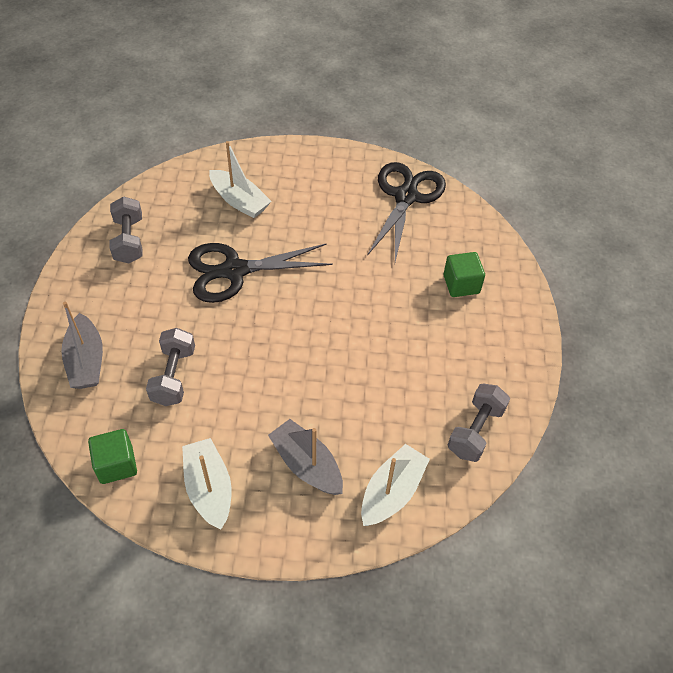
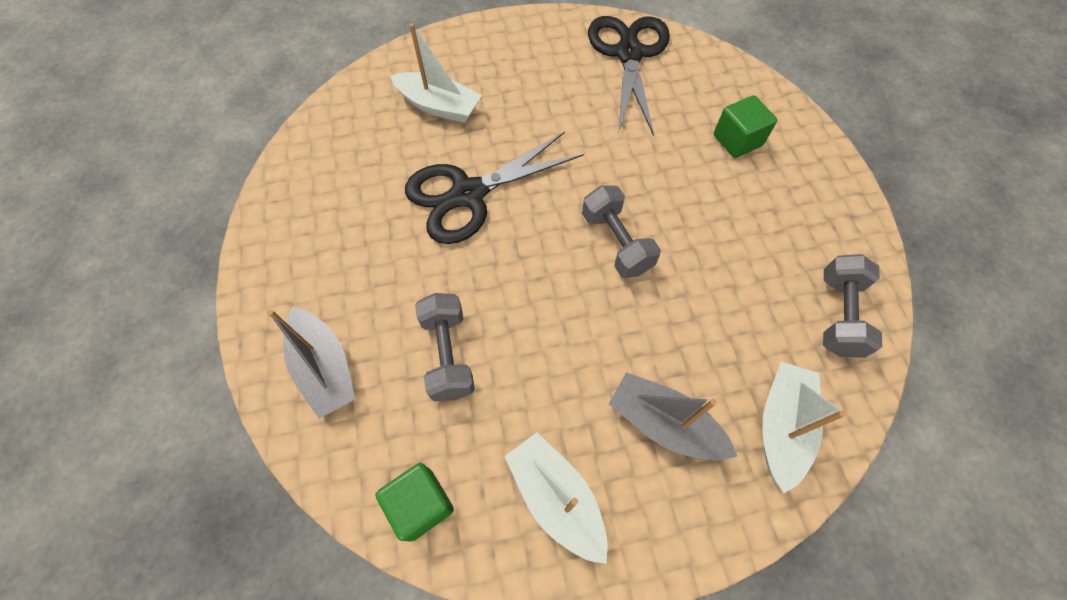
camera: 15 degrees left, 10 degrees up
(129, 240) = (321, 190): grey dumbbell -> grey dumbbell (616, 242)

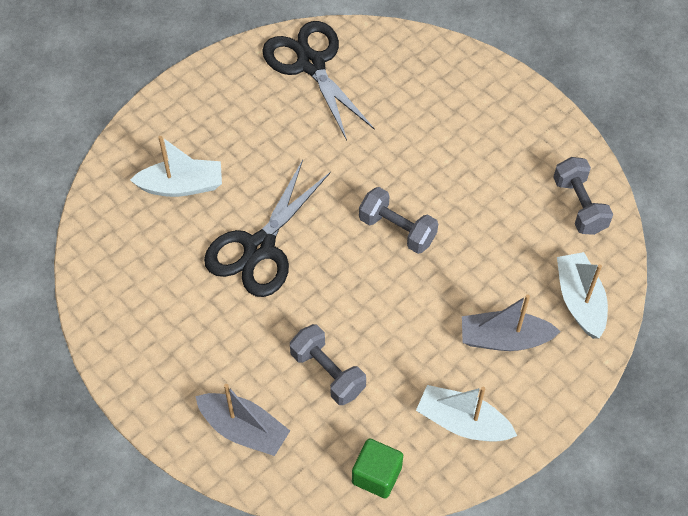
camera: 30 degrees left, 5 degrees down
(737, 140) = (440, 103): green cube -> none

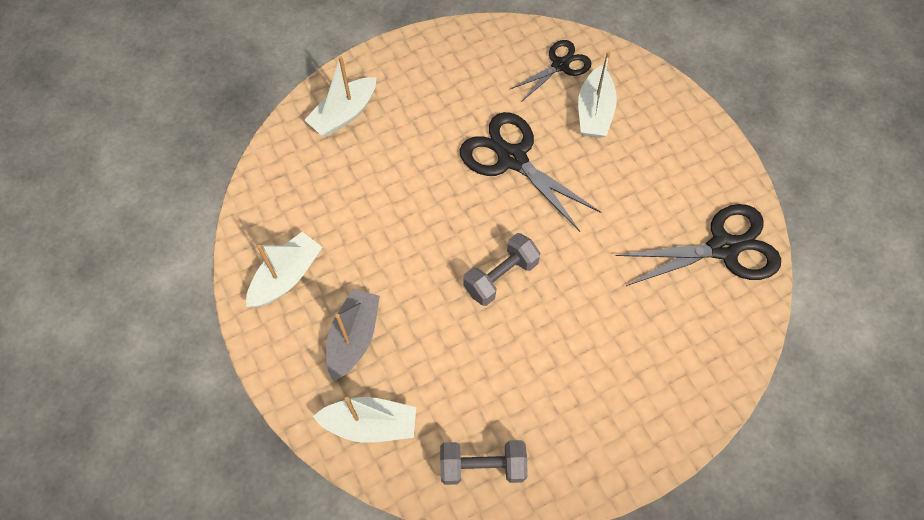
camera: 105 degrees right, 5 degrees up
(125, 227) = (560, 65): none -> black scissors
(244, 429) = (344, 114): grey boat -> white boat
(327, 373) = (372, 184): grey dumbbell -> none
(376, 475) = (267, 198): green cube -> none

